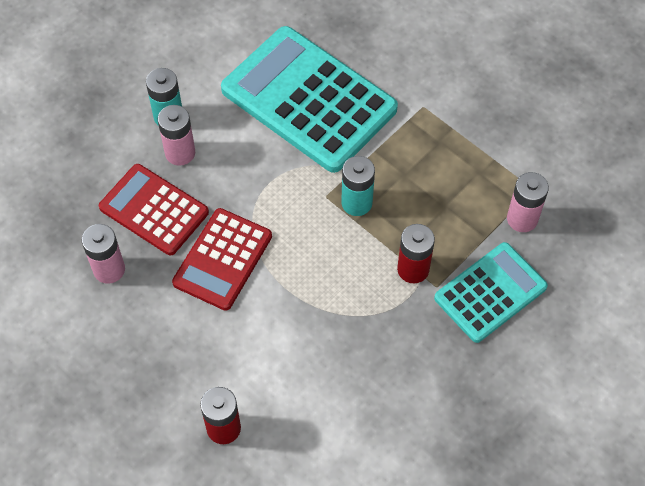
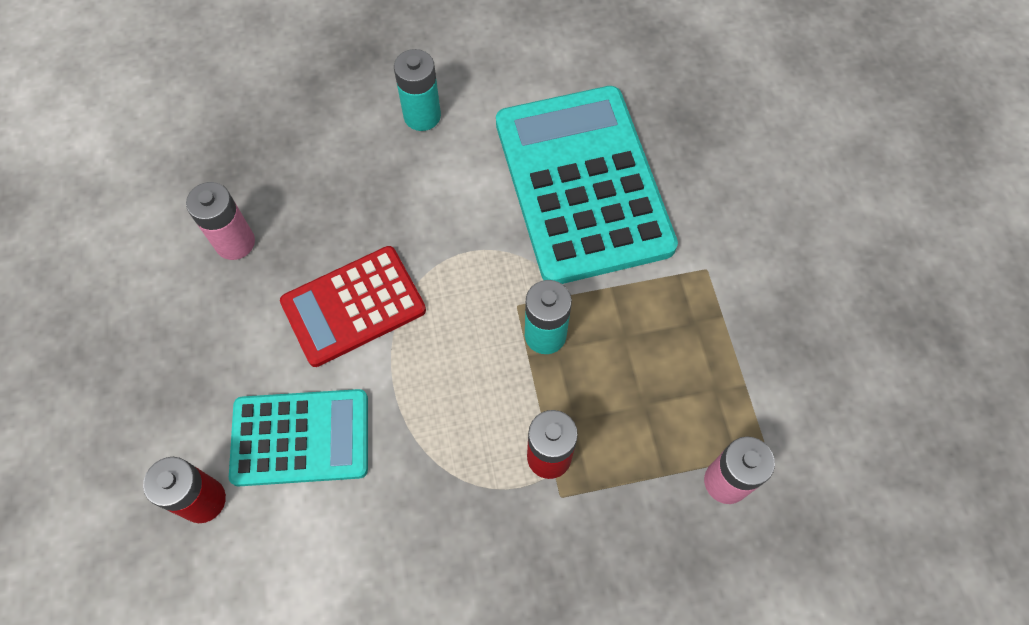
camera: 35 degrees right, 5 degrees up
(154, 210) = (328, 207): red calculator -> none
(180, 153) = (403, 161): pink battery -> none
(490, 292) = (618, 548): turquoise calculator -> turquoise calculator (300, 437)

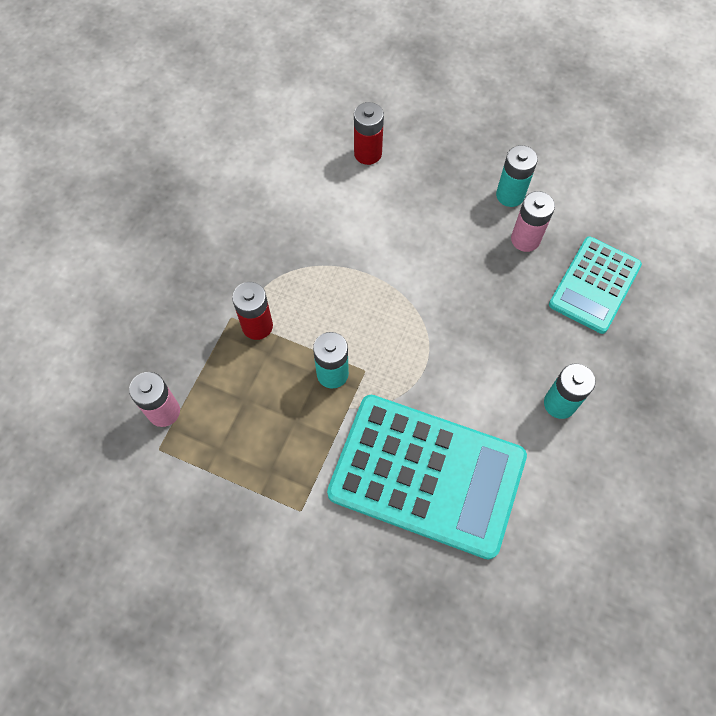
camera: 125 degrees right, 0 degrees up
(177, 291) = (510, 195): none -> turquoise battery
(300, 437) = (368, 211): turquoise calculator -> turquoise calculator (594, 285)
(353, 306) = (432, 279): red calculator -> none

